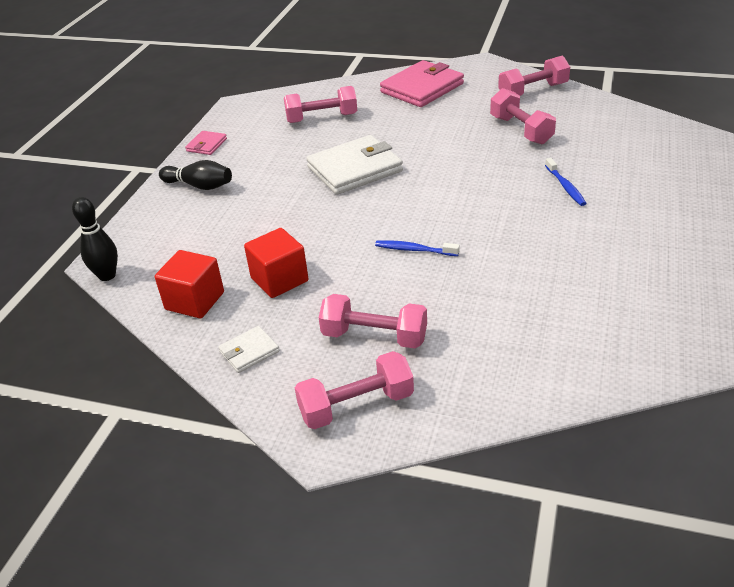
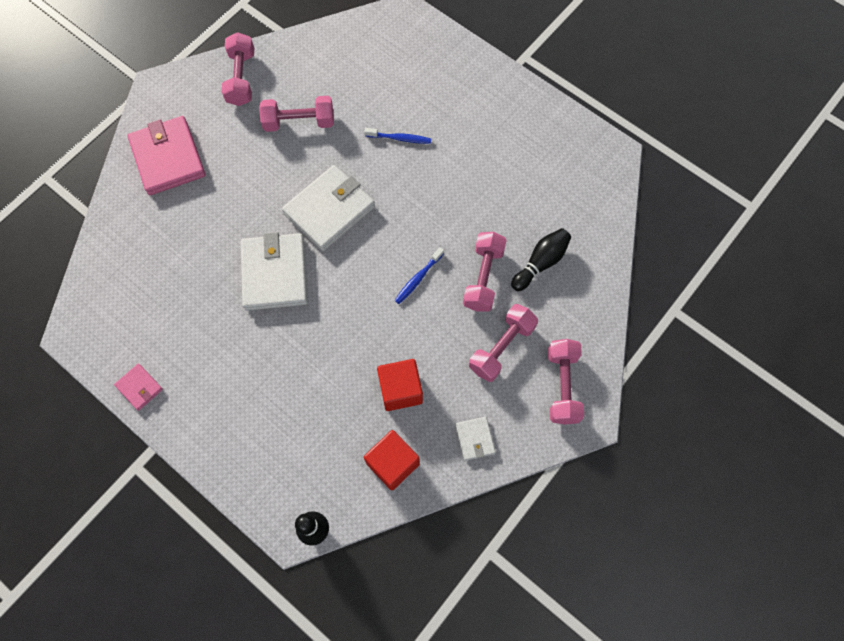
camera: 70 degrees left, 30 degrees up
(199, 186) = (215, 415): black bowling pin -> black bowling pin (540, 263)
(322, 118) = (162, 265): pink dumbbell -> pink dumbbell (483, 278)
(445, 174) = (329, 210): none -> white wallet

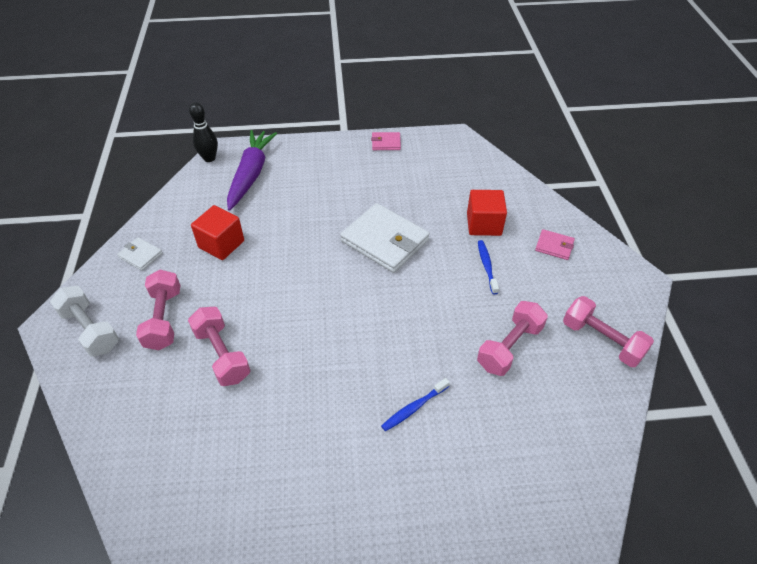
camera: 135 degrees right, 20 degrees down
(168, 158) = (554, 246): pink wallet -> pink wallet, size x0.48
(299, 463) = (251, 174): none -> purple carrot
(329, 210) = (399, 305): white wallet -> none
(392, 463) = (190, 209): red cube -> red cube (484, 224)
(418, 278) = (277, 314): blue toothbrush -> blue toothbrush (487, 266)
(540, 263) = (178, 406): black bowling pin -> none
(562, 386) = (90, 330): pink dumbbell -> white dumbbell

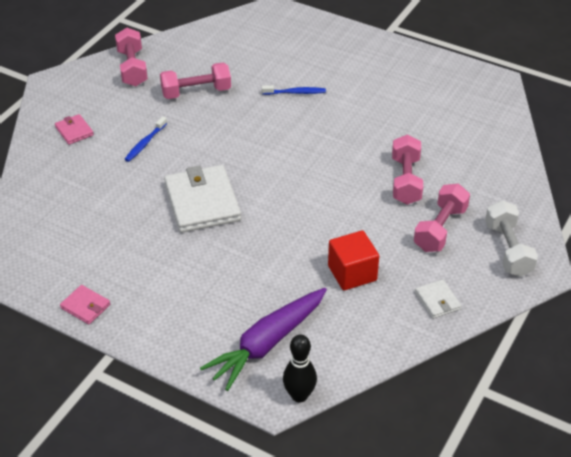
camera: 145 degrees left, 5 degrees down
(484, 224) = (103, 174): red cube -> none

